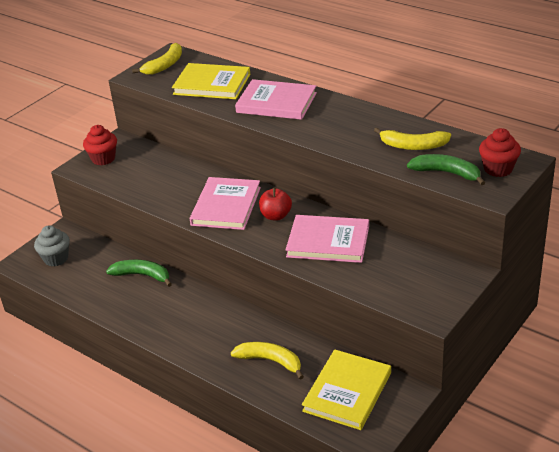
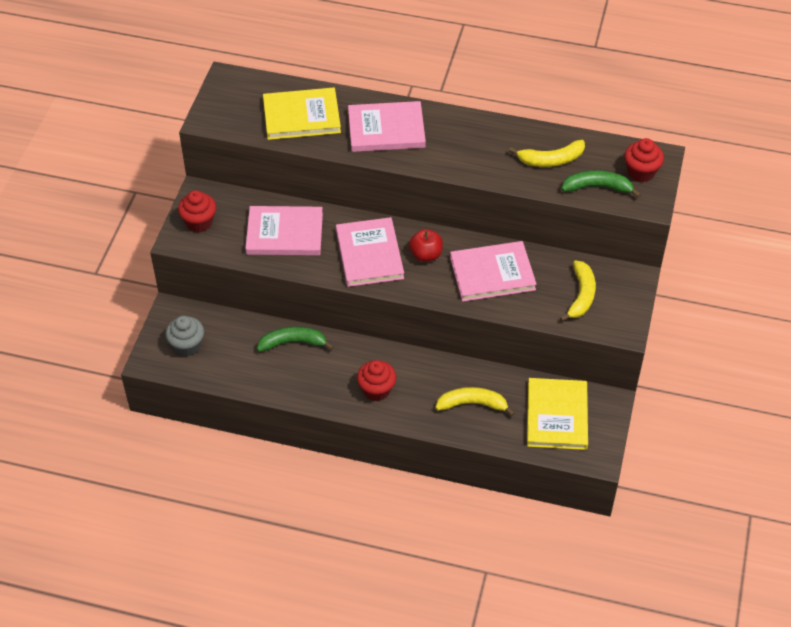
camera: 25 degrees left, 15 degrees up
(164, 65) = (231, 98): yellow banana -> yellow banana (581, 296)
(165, 178) = (284, 234): none -> pink book
(189, 328) = (376, 390): none -> red cupcake

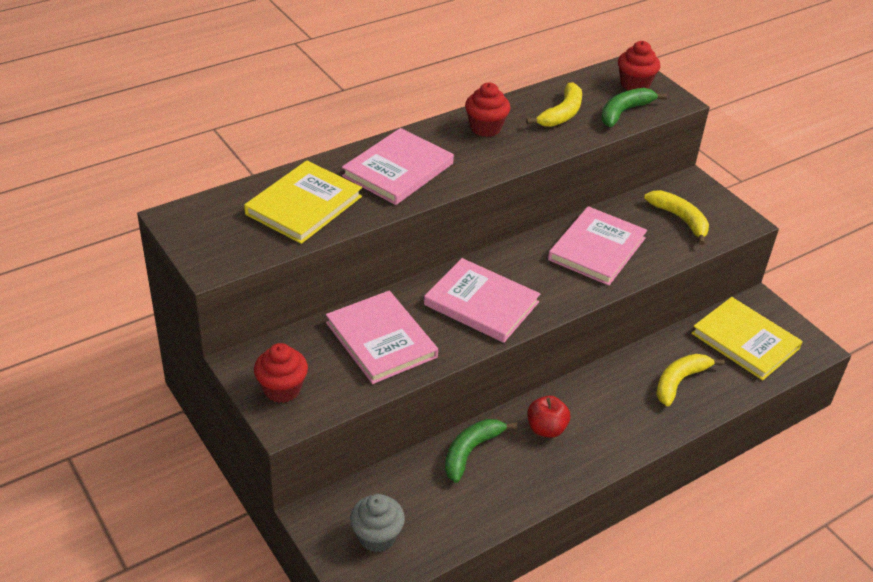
camera: 50 degrees left, 10 degrees down
(284, 234) = (381, 340): pink book -> pink book turned 75 degrees counterclockwise
(376, 390) = (596, 432): red cupcake -> red cupcake (485, 128)
(426, 255) = (526, 271): red apple -> red apple (546, 429)

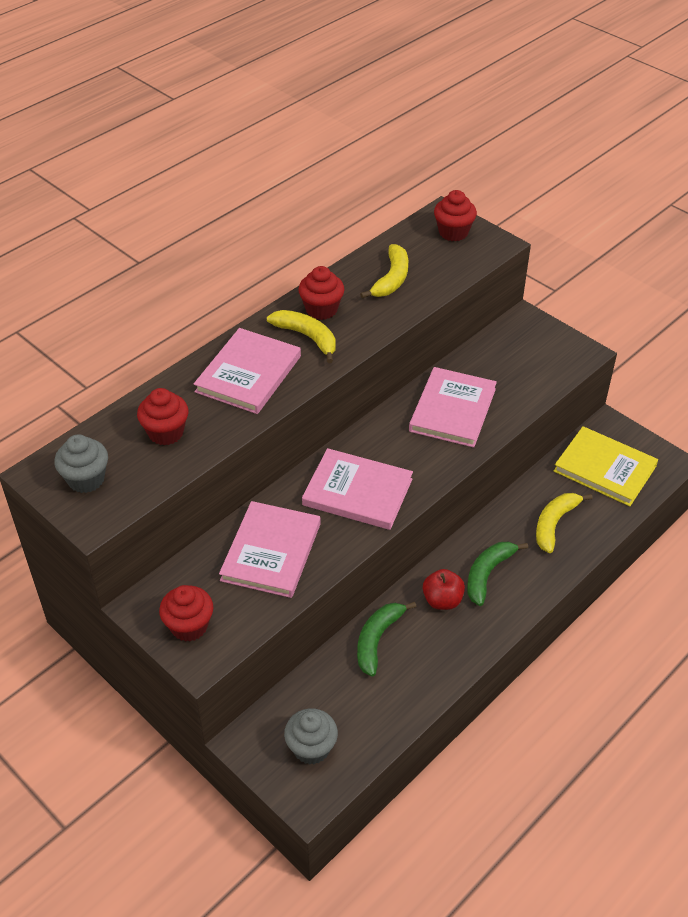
camera: 10 degrees left, 5 degrees up
(216, 230) = (86, 479): none -> grey cupcake
(303, 205) = (166, 433): yellow book -> red cupcake
(381, 340) = (271, 552): pink book -> pink book turned 60 degrees clockwise
(624, 112) = (451, 265): green banana -> green banana (487, 574)
(680, 219) = (523, 362): yellow banana -> yellow banana (307, 337)

